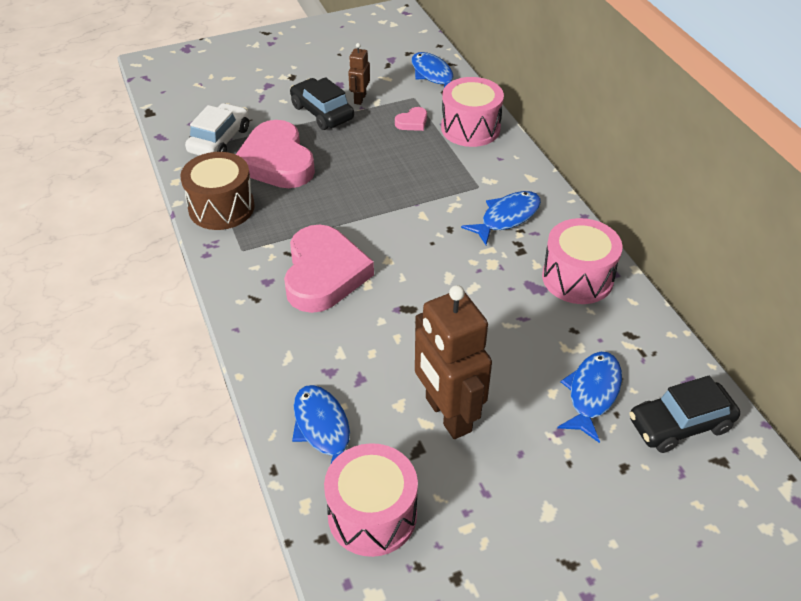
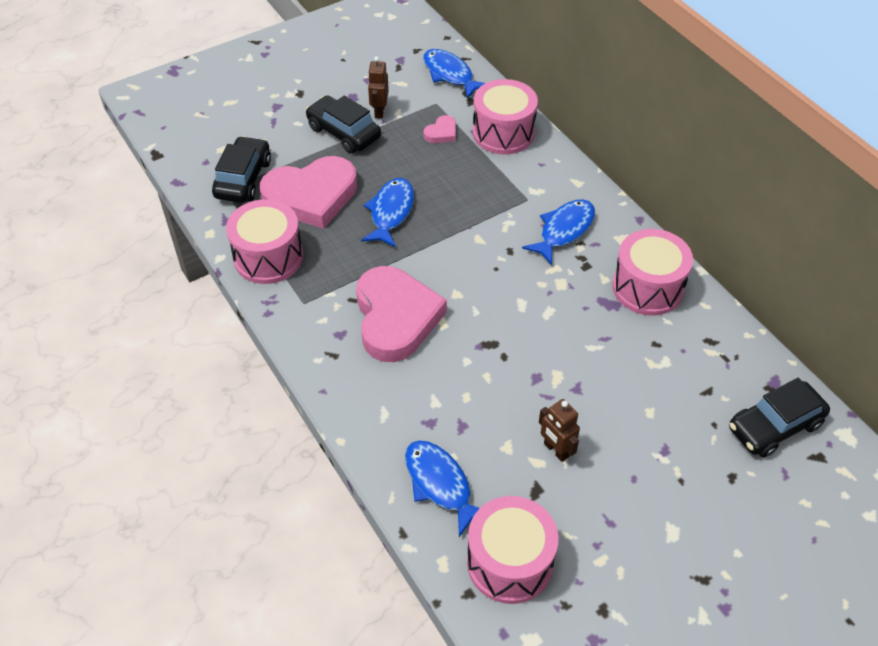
camera: 10 degrees left, 5 degrees up
(219, 140) = (243, 178): white car -> black car
(221, 207) = (268, 257): brown drum -> pink drum
(276, 161) = (311, 196): pink heart -> pink heart turned 75 degrees counterclockwise
(447, 415) = (556, 450): brown robot -> brown robot, size x0.48
(592, 393) = (687, 407): blue fish -> blue fish (391, 212)

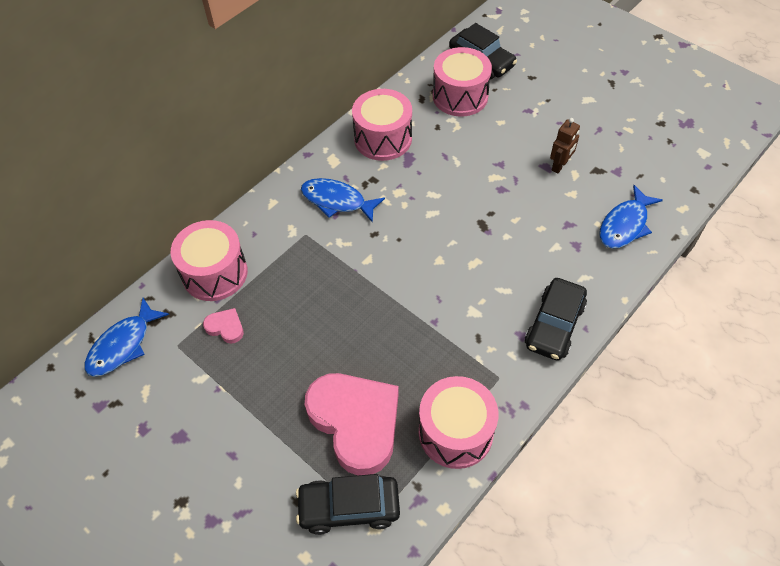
camera: 105 degrees left, 5 degrees up
(343, 132) = (245, 424): black car -> black car (554, 325)
(379, 111) = (201, 399): brown robot -> none
(391, 212) = (356, 340): blue fish -> none
(396, 318) = (484, 297): pink heart -> none
(509, 562) = (659, 173): pink drum -> pink drum (460, 96)

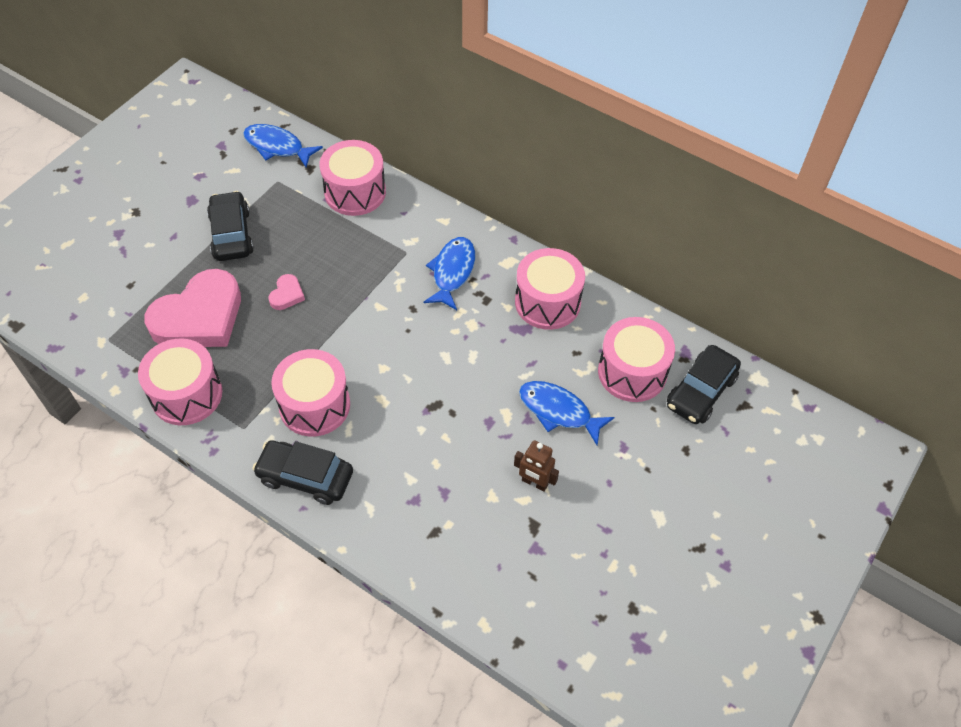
camera: 80 degrees right, 0 degrees up
(225, 327) = (296, 210): pink heart -> pink heart (287, 294)
(349, 508) = (121, 321): black car -> black car (231, 234)
(476, 316) = (314, 405): none -> pink drum
(625, 225) = (449, 554): blue fish -> blue fish (558, 411)

